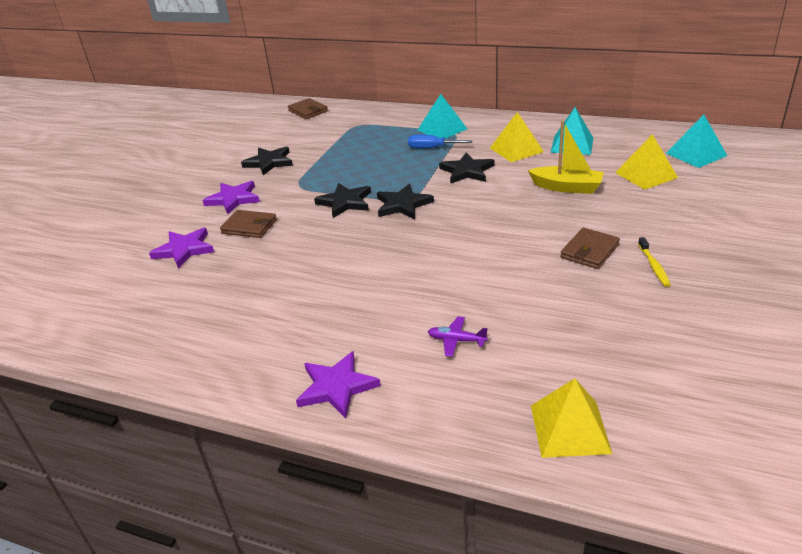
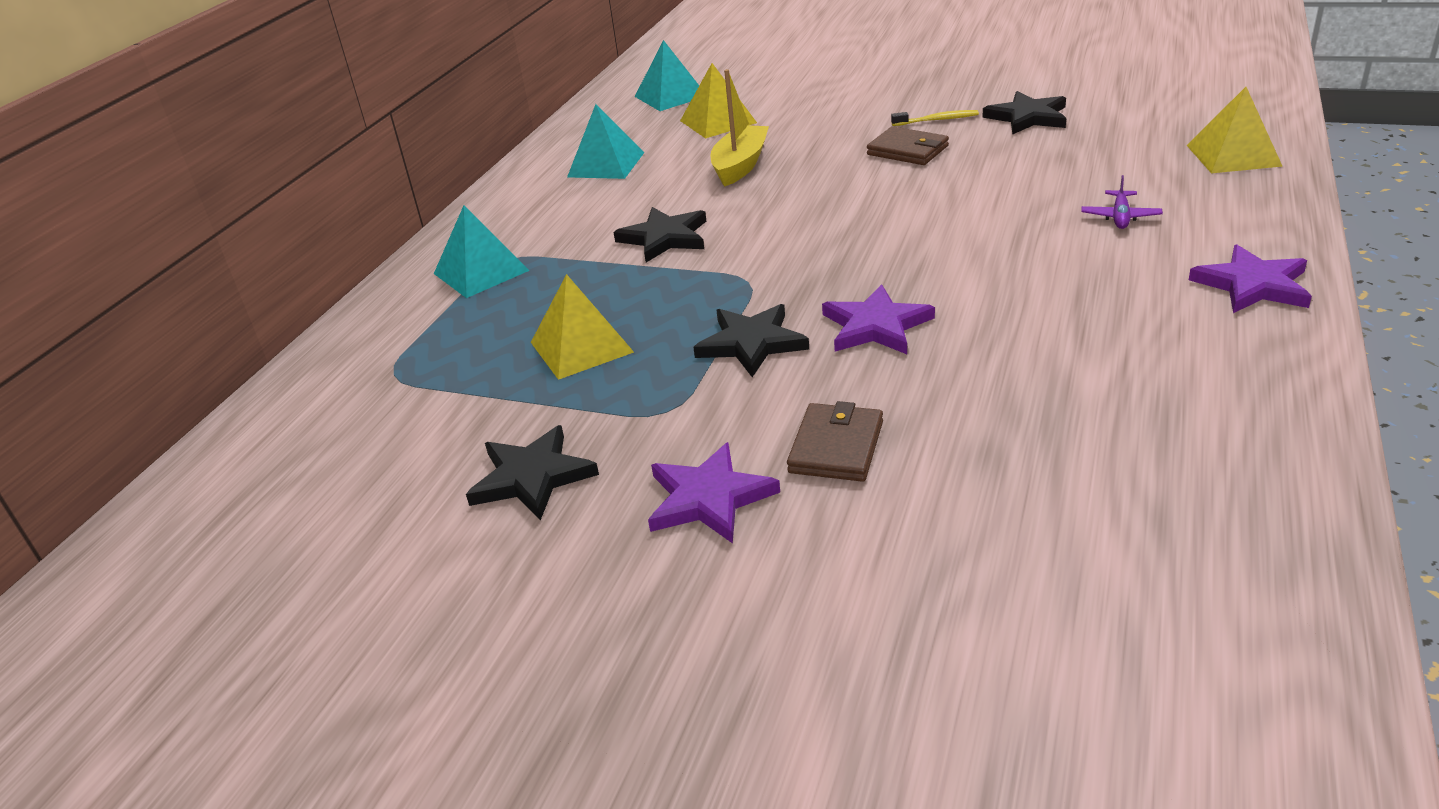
camera: 90 degrees left, 0 degrees up
(184, 249) = (932, 524): purple star -> purple star (875, 326)
(308, 111) = (243, 465): brown wallet -> none
(402, 205) = (770, 284): black star -> black star (1028, 117)
(432, 148) = (559, 276): blue screwdriver -> none
(516, 150) = (603, 203): yellow pyramid -> yellow pyramid (581, 347)

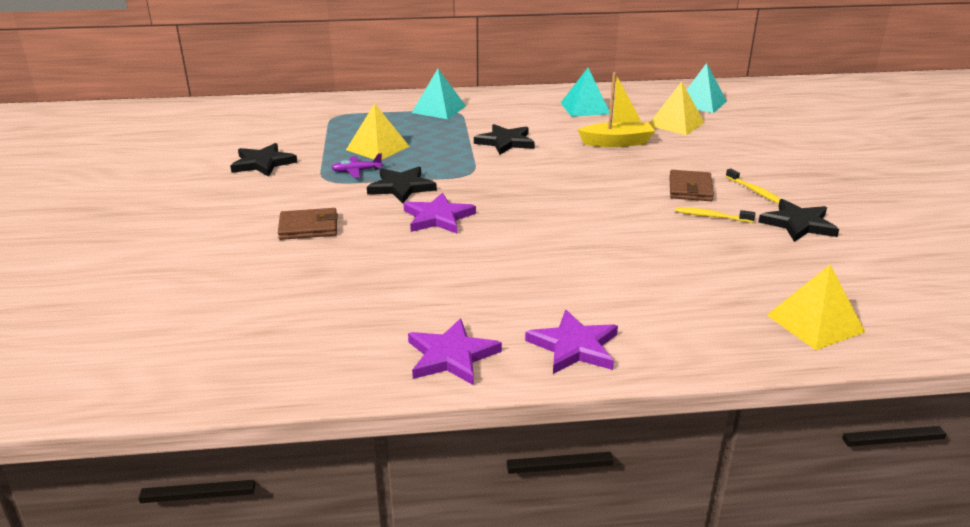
camera: 60 degrees right, 5 degrees down
(709, 498) = (256, 204): purple star -> purple star (451, 356)
(984, 153) = (711, 216): none -> yellow toothbrush
(1120, 217) = (648, 281): purple plane -> purple plane (356, 171)

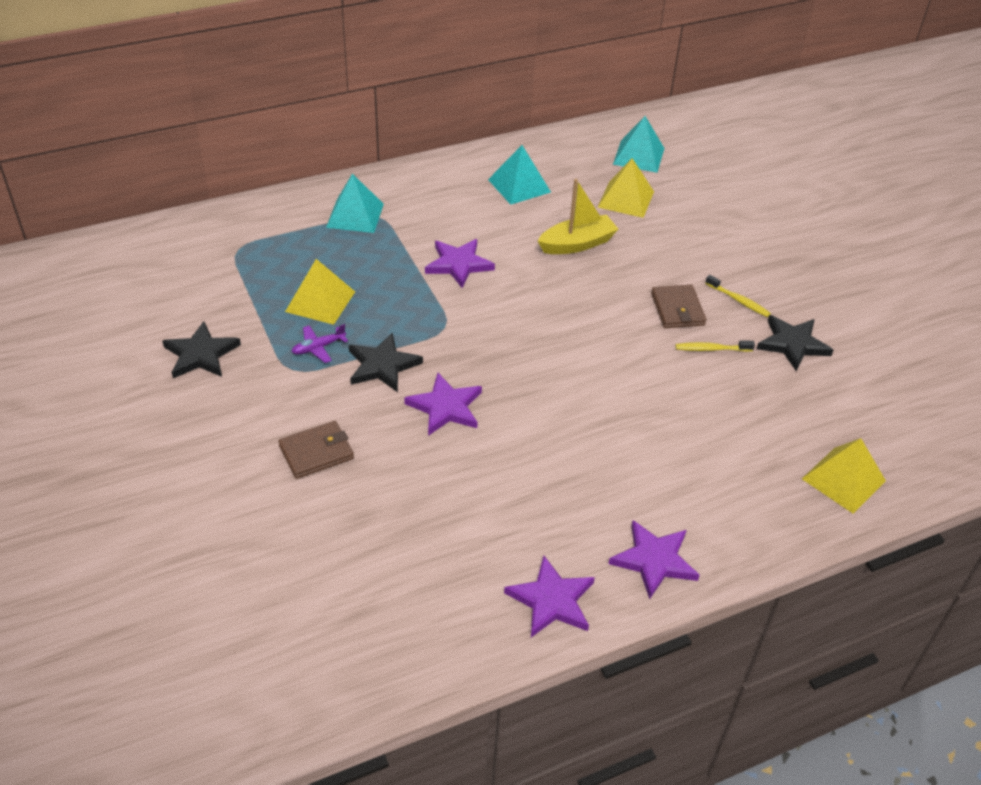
camera: 20 degrees left, 15 degrees up
(505, 142) = (458, 264): black star -> purple star

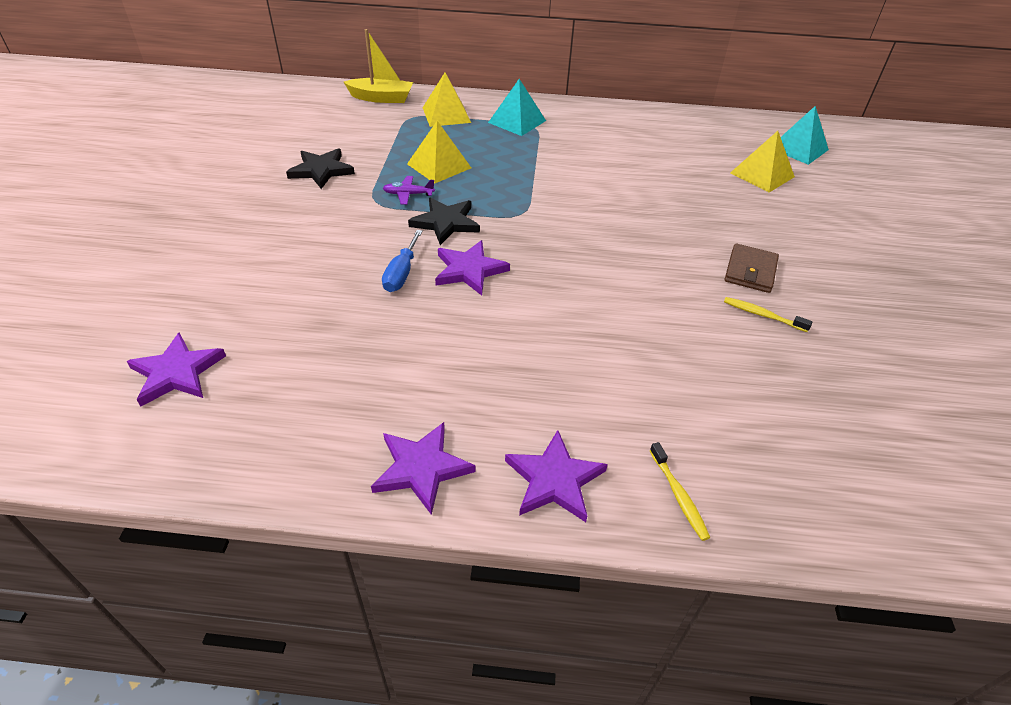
camera: 30 degrees right, 0 degrees up
(316, 452) = (337, 263): brown wallet -> none
(387, 437) = (401, 273): none -> blue screwdriver
(458, 264) = (571, 176): purple star -> purple star (177, 373)
(519, 185) = (669, 139): turquoise pyramid -> none
(577, 244) = (689, 193): yellow boat -> yellow boat (381, 98)
(738, 300) = (822, 285): yellow toothbrush -> yellow toothbrush (678, 495)
(792, 344) = (859, 342): black star -> none
(843, 479) = (835, 496): yellow pyramid -> yellow pyramid (446, 115)

